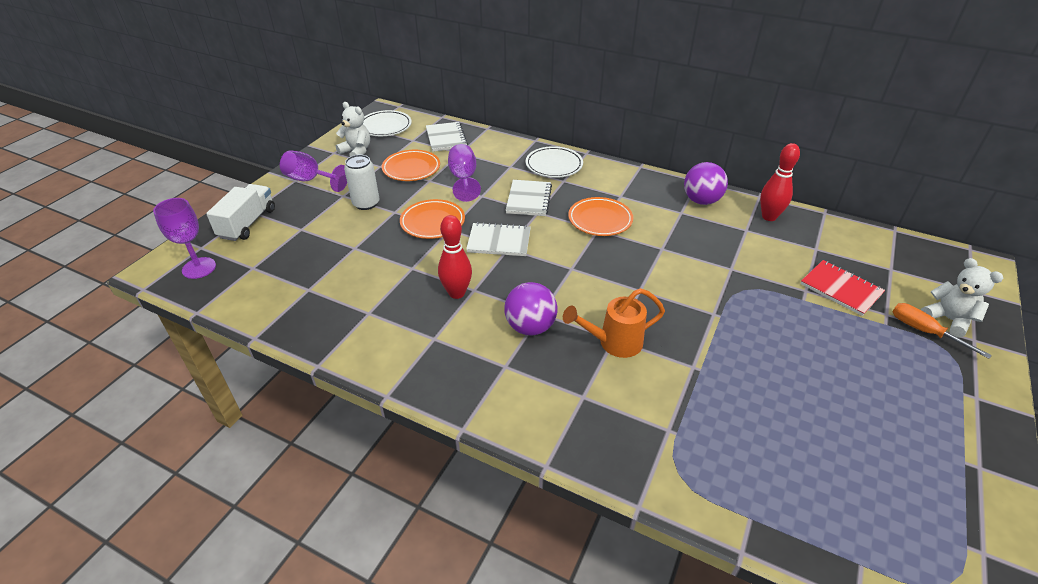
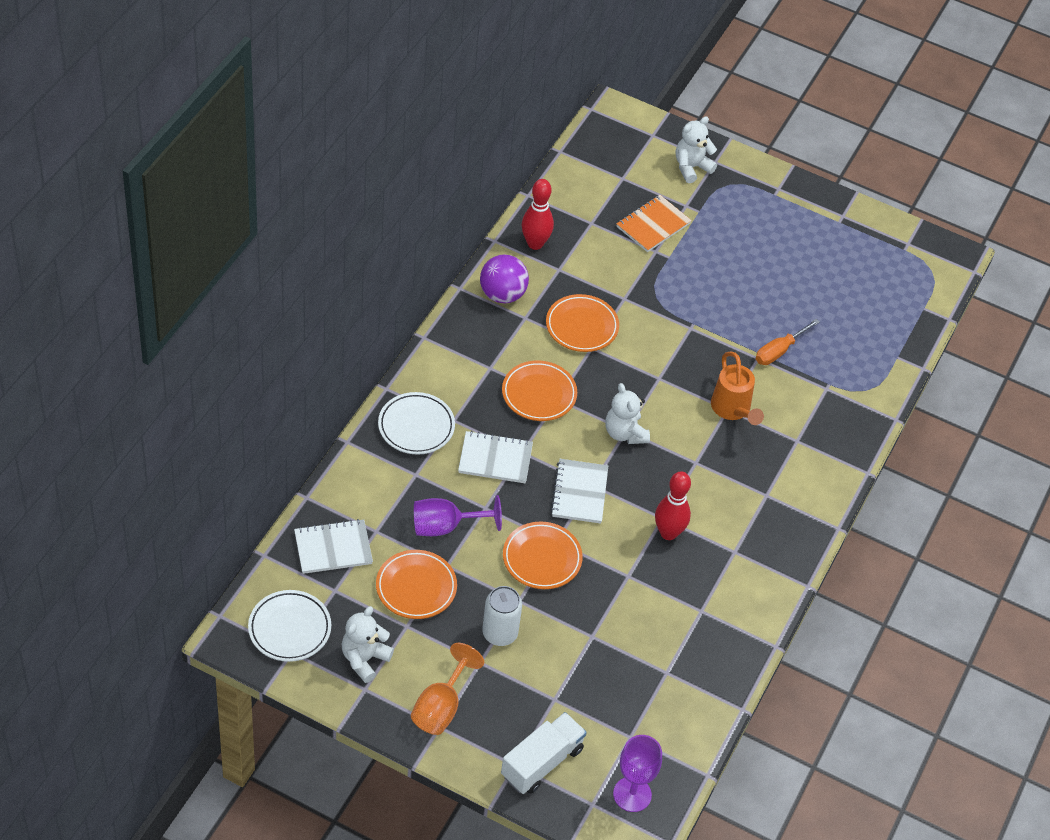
camera: 95 degrees left, 10 degrees up
(248, 223) = (542, 762): white truck -> white truck turned 120 degrees clockwise
(310, 180) = (440, 707): purple goblet -> orange goblet
(530, 327) = (715, 472): purple ball -> none
(568, 267) = (625, 433): none -> white teddy bear
(684, 243) = (582, 326): none -> orange plate
(840, 289) = (653, 225): red notebook -> orange notebook
(923, 331) = (706, 189): orange screwdriver -> orange screwdriver (778, 351)

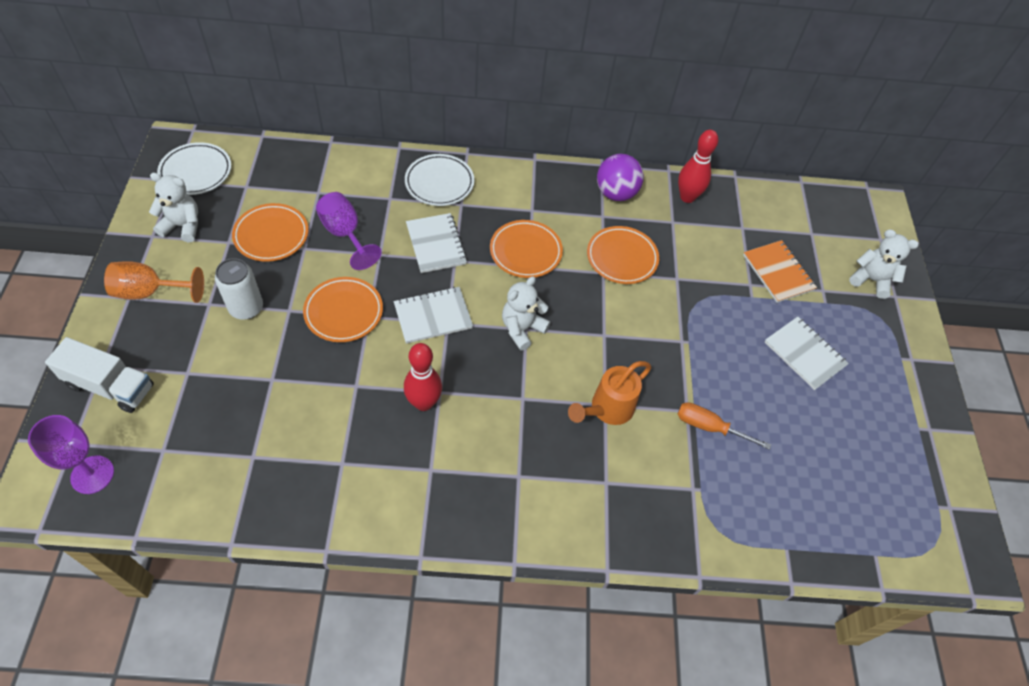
camera: 65 degrees right, 5 degrees up
(333, 548) = (288, 172): white notebook -> white notebook (804, 354)
(653, 225) = (778, 272): orange notebook -> orange notebook turned 45 degrees clockwise

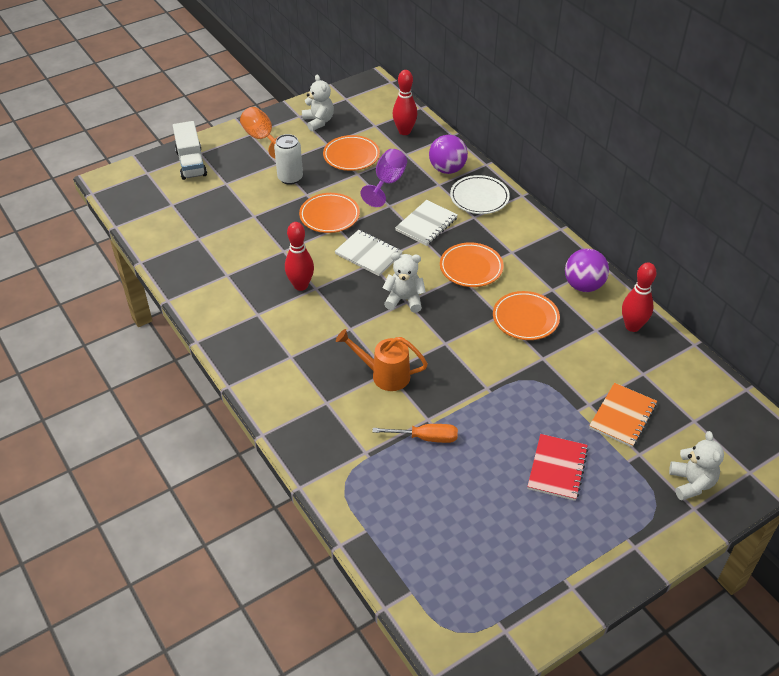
camera: 60 degrees right, 10 degrees down
(92, 474) = (136, 190): purple goblet -> none
(196, 172) = (362, 102): white plate -> none
(283, 171) = (404, 131): none -> red bowling pin
(375, 178) = (447, 169): none -> purple ball
(708, 427) = (426, 438): orange screwdriver -> orange screwdriver turned 105 degrees clockwise
(804, 354) = (557, 468): white notebook -> red notebook

